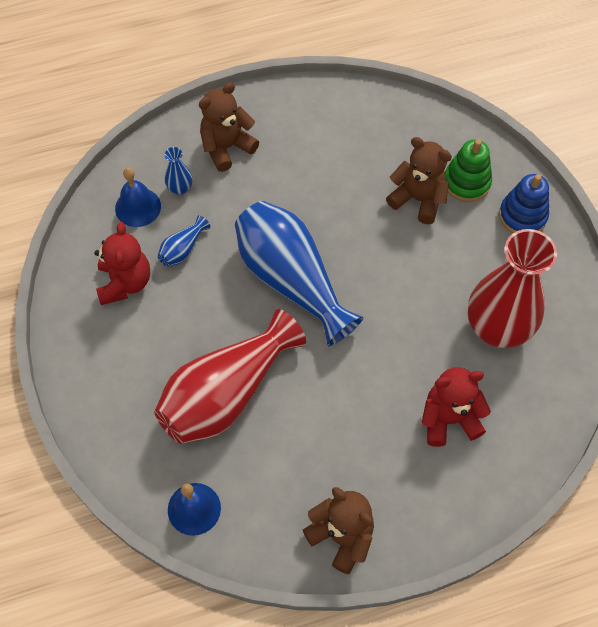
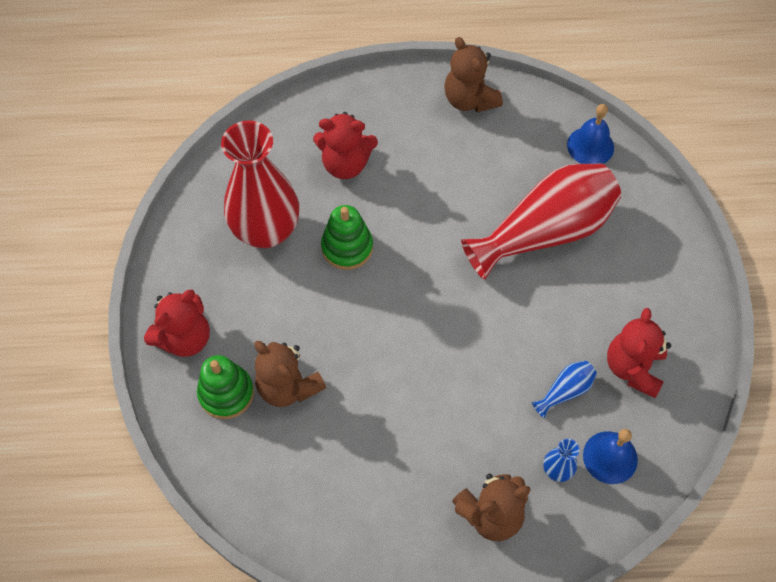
camera: 165 degrees left, 0 degrees up
(291, 280) = (455, 327): blue vase -> none
(414, 330) = (347, 247): none -> green stacking toy
(522, 216) = (184, 338): blue stacking toy -> red teddy bear

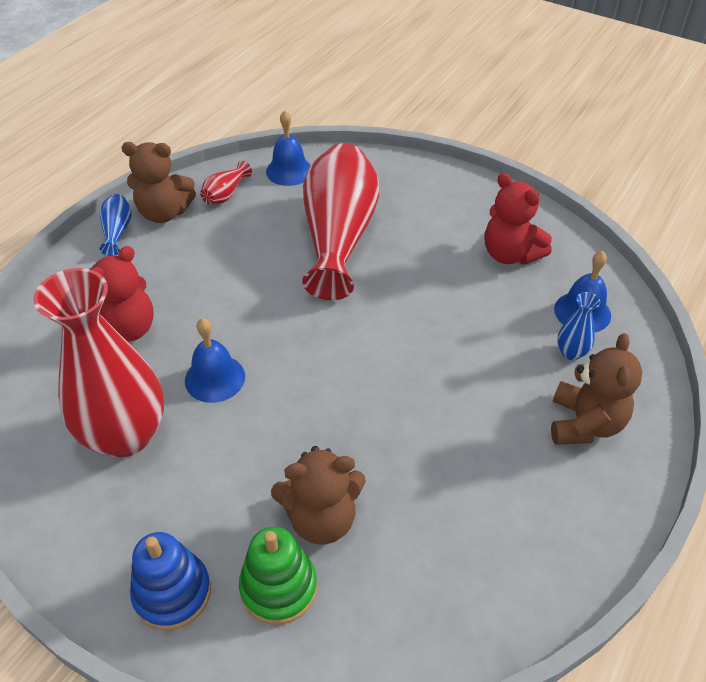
camera: 55 degrees left, 15 degrees down
(184, 338) = (172, 593): red teddy bear -> blue stacking toy
(347, 247) = (215, 378): green stacking toy -> blue bell
(524, 123) = (225, 194): none -> red vase
(565, 391) = (499, 306): blue vase -> blue vase (117, 231)

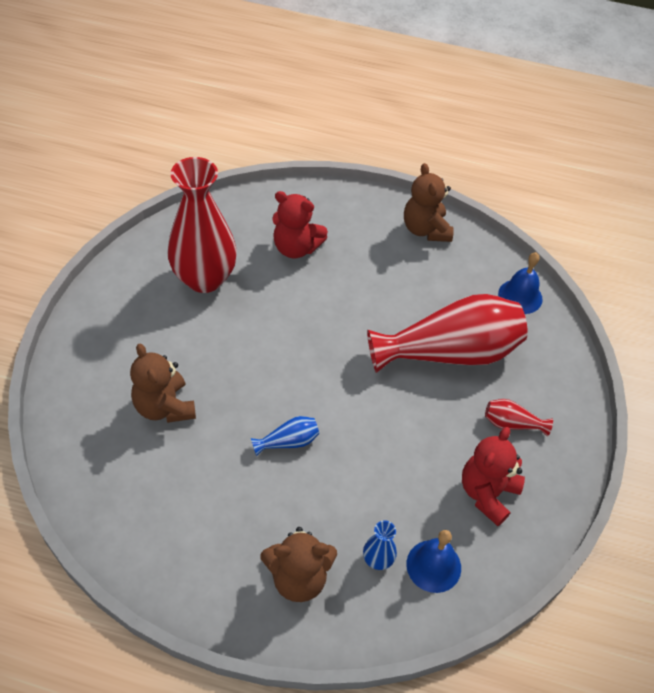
camera: 70 degrees right, 5 degrees up
(117, 231) = (392, 209): blue vase -> blue vase (288, 442)
(172, 593) = (95, 340): blue stacking toy -> none
(215, 378) = (267, 312): blue bell -> none
(225, 194) = (467, 261): red vase -> red vase (512, 424)
(278, 587) = (108, 395): green stacking toy -> none

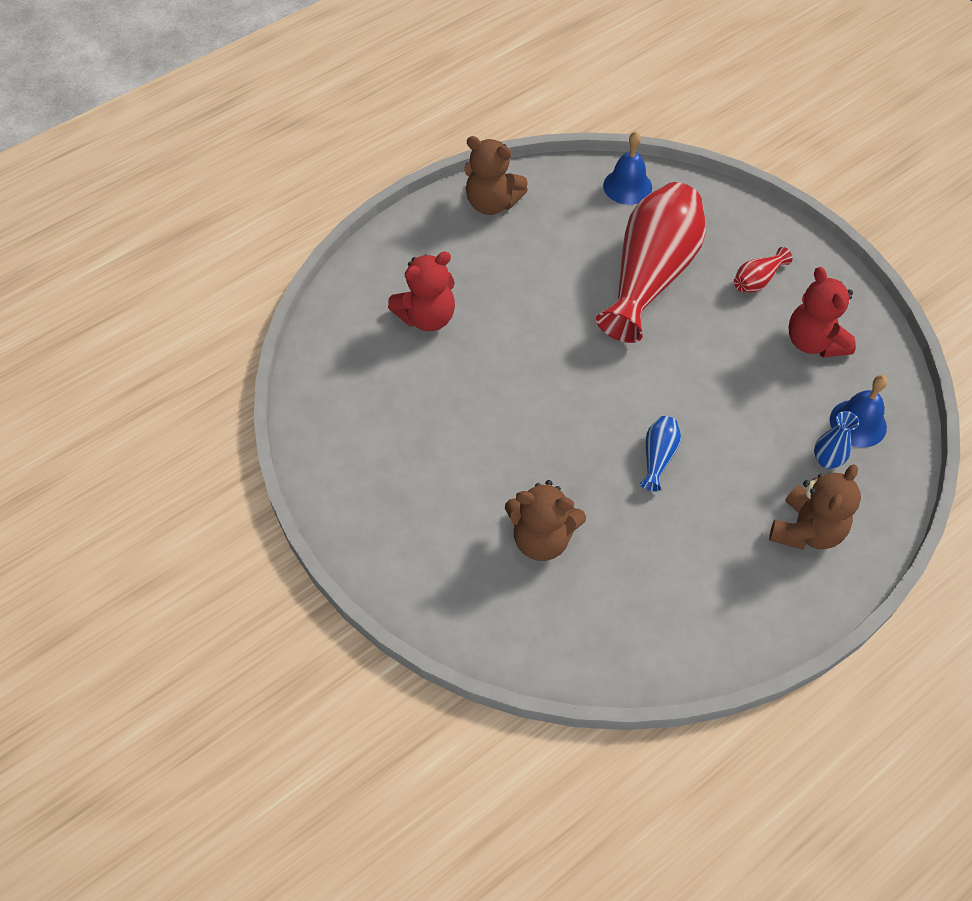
camera: 50 degrees left, 5 degrees up
(204, 278) = (402, 416): red vase -> none

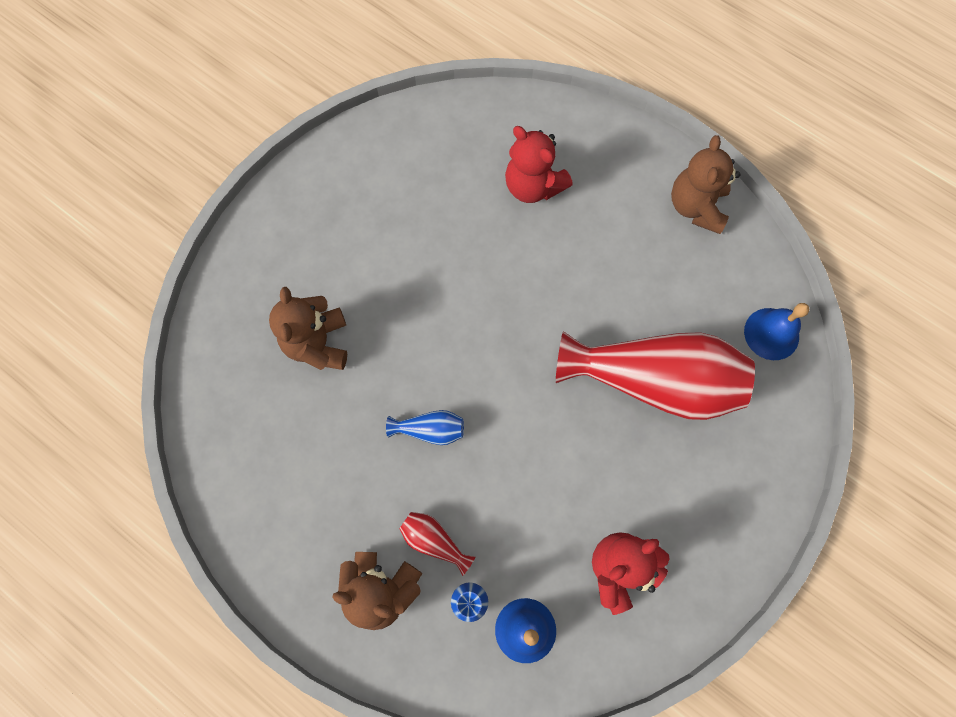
camera: 75 degrees right, 15 degrees up
(757, 280) = (686, 495): red vase -> red vase (434, 541)

